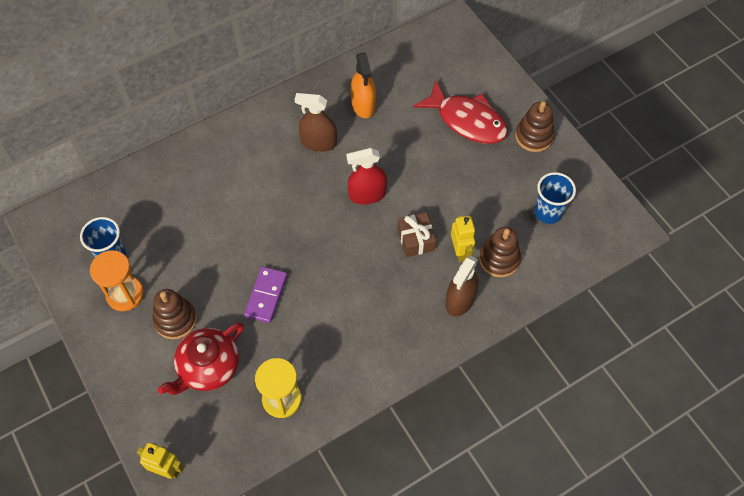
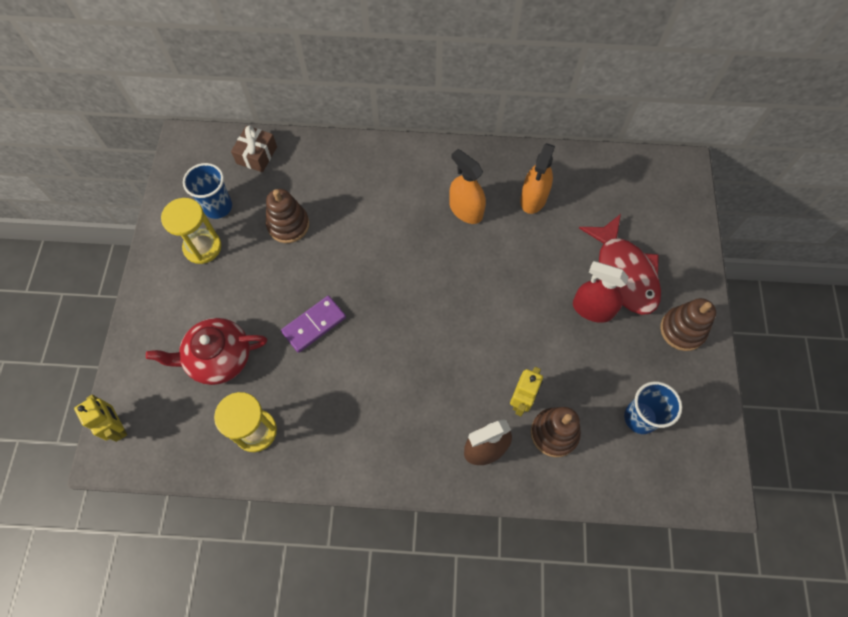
camera: 35 degrees right, 5 degrees up
(125, 294) = (202, 247): orange hourglass -> yellow hourglass
(175, 320) = (224, 296): brown stacking toy -> brown stacking toy (288, 225)
(318, 142) = (466, 210): brown spray bottle -> orange spray bottle
(367, 194) = (474, 287): red spray bottle -> red spray bottle (592, 309)
(416, 239) = (487, 360): brown gift -> brown gift (257, 155)

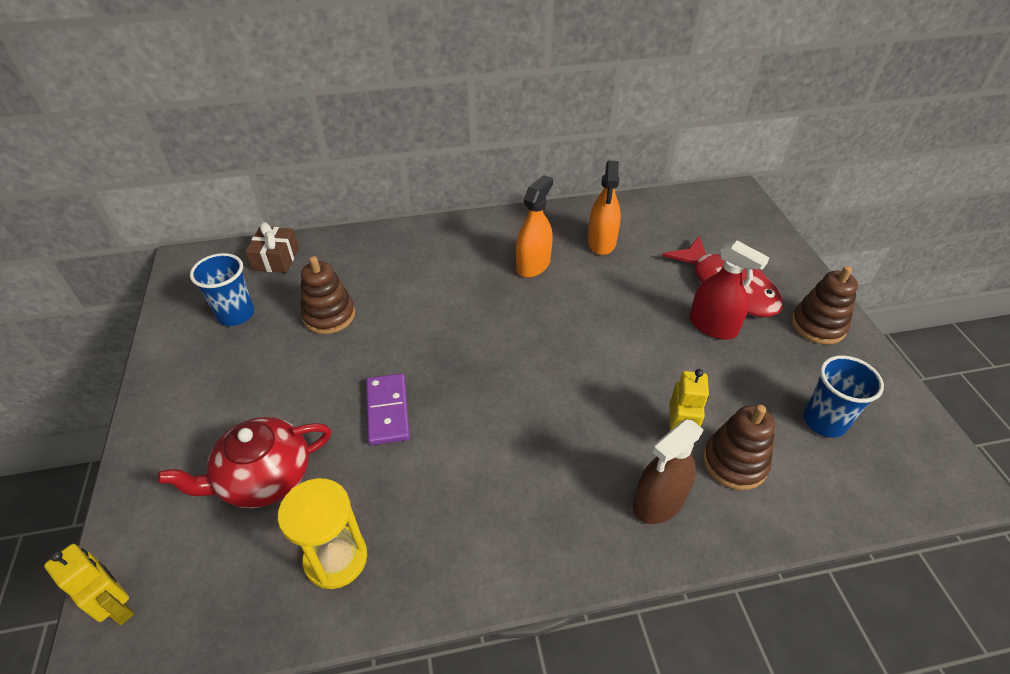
camera: 15 degrees left, 20 degrees down
(202, 247) = (222, 358): yellow hourglass -> none
(314, 325) = (387, 411): purple domino -> purple domino turned 45 degrees counterclockwise
(466, 210) = (533, 265): orange spray bottle -> orange spray bottle turned 90 degrees clockwise
(592, 309) = (712, 326): red spray bottle -> red spray bottle turned 150 degrees counterclockwise

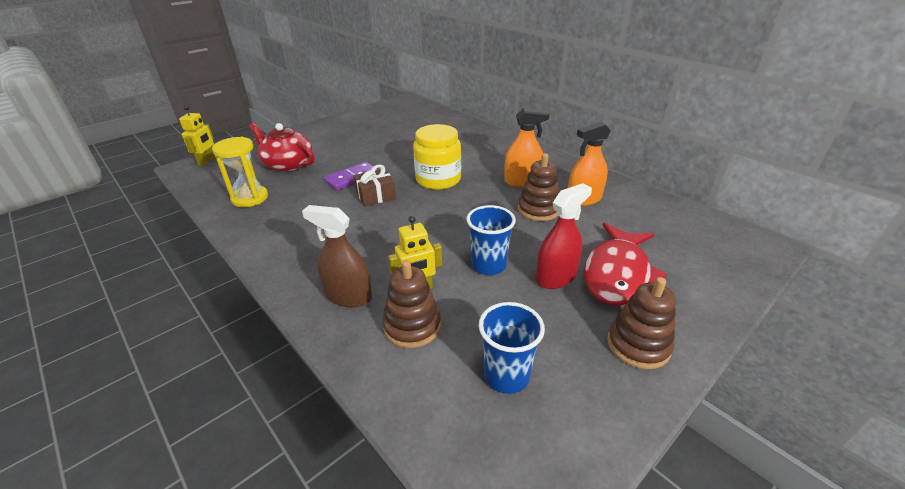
camera: 60 degrees right, 10 degrees down
(236, 314) = (382, 121): blue cup -> blue cup (488, 265)
(276, 259) = (430, 115): brown gift -> brown gift (376, 196)
(329, 315) = (405, 141): brown stacking toy -> brown stacking toy (538, 209)
(469, 328) = (438, 179): none -> yellow jar
(712, 326) = (556, 277): red spray bottle -> red spray bottle turned 135 degrees counterclockwise

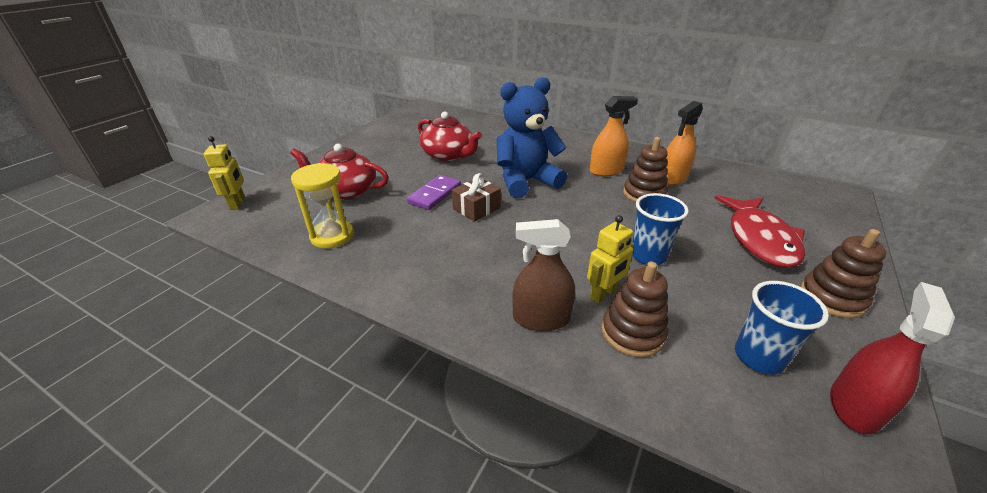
camera: 20 degrees left, 0 degrees up
(392, 146) = (448, 155): none -> red teapot
(438, 179) = (526, 181): yellow jar -> blue teddy bear
(556, 277) = (714, 253): red spray bottle -> red spray bottle (854, 406)

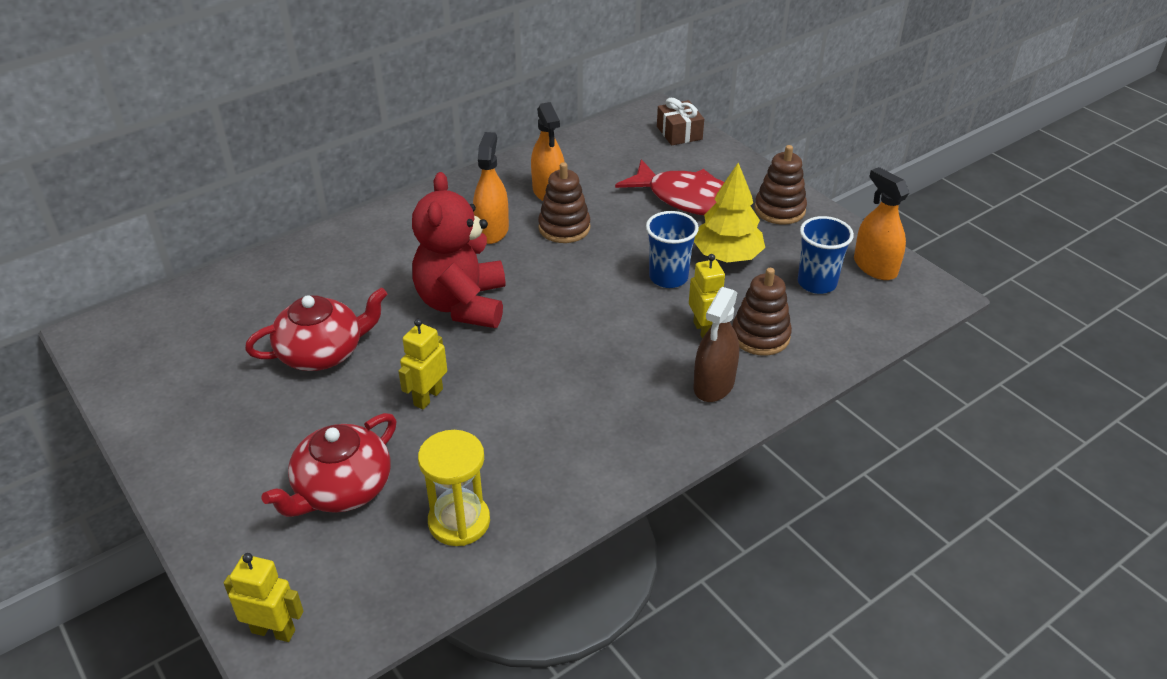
camera: 65 degrees left, 5 degrees up
(434, 194) = (428, 397): purple domino -> yellow robot
(476, 208) = (493, 368): brown gift -> brown gift (679, 133)
(526, 181) = (462, 304): blue teddy bear -> red teddy bear
(717, 281) = (727, 256): none -> yellow tree
(854, 406) = (875, 267): red spray bottle -> orange spray bottle

